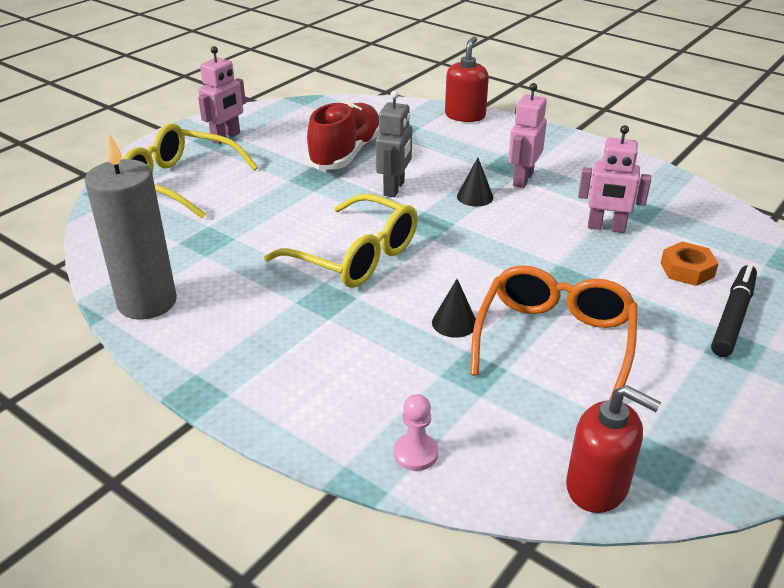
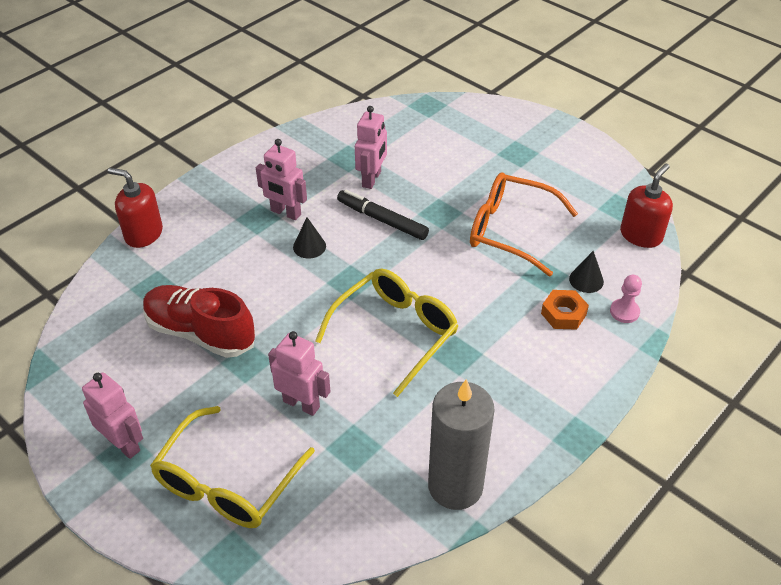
camera: 85 degrees left, 10 degrees up
(261, 209) = (301, 404): none -> pink robot
(394, 188) = (282, 299): grey robot -> none
(454, 322) = (490, 279): black cone -> black cone (586, 280)
(687, 270) = (432, 152): orange nut -> orange nut (563, 314)
(733, 316) = (486, 146): black marker -> black marker (382, 220)

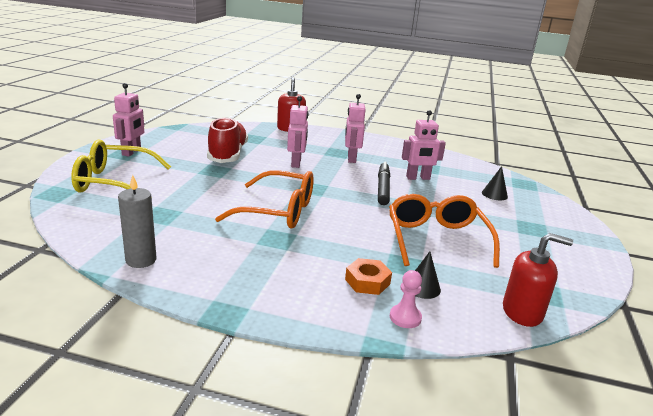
camera: 60 degrees right, 20 degrees down
(301, 404) = (190, 191): pink robot -> pink robot (296, 163)
(309, 246) = (330, 170): black cone -> black cone (494, 194)
(396, 332) = (278, 211): yellow glasses -> orange glasses
(455, 486) = (141, 260): grey candle -> grey candle, size x0.63

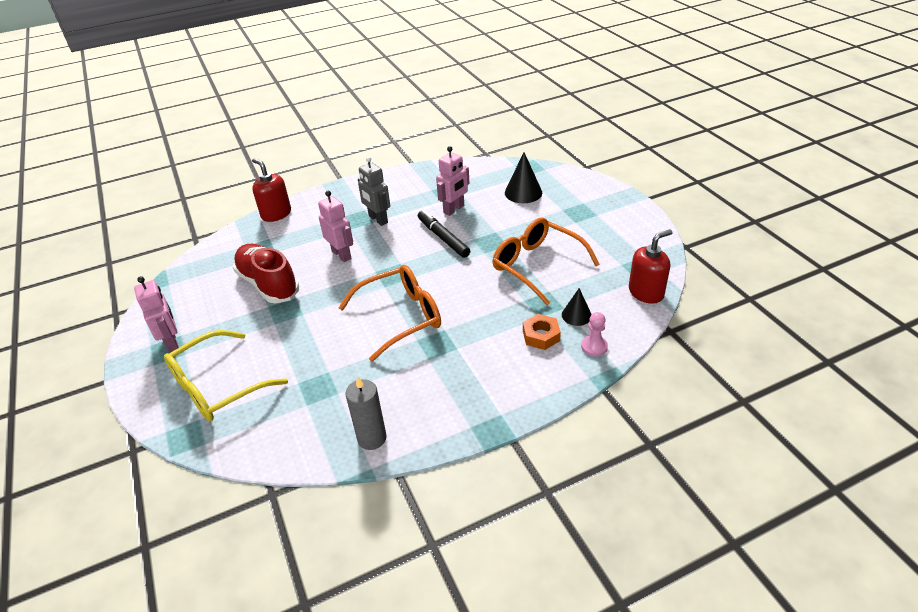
camera: 35 degrees left, 15 degrees up
(351, 158) = (378, 219): pink robot -> grey robot
(494, 194) = (523, 192): black cone -> black cone, size x1.58

